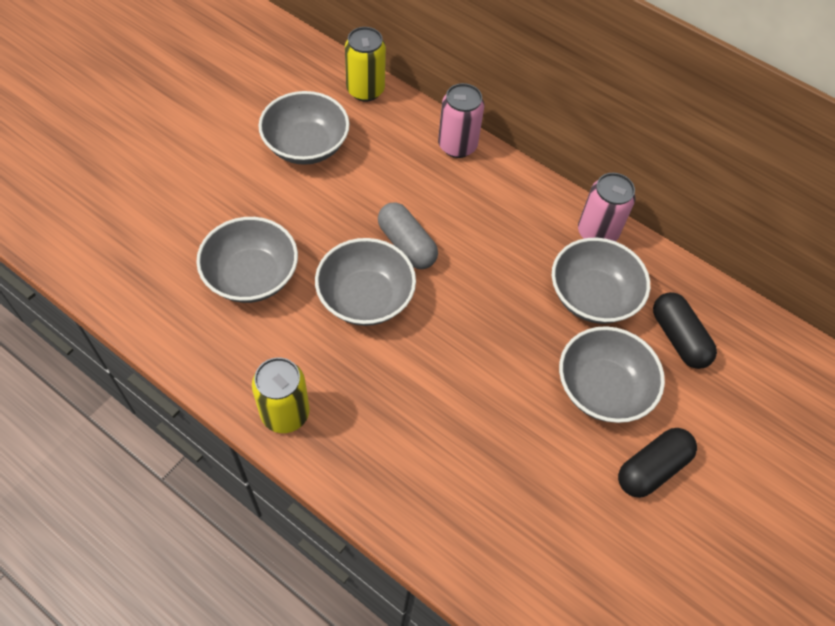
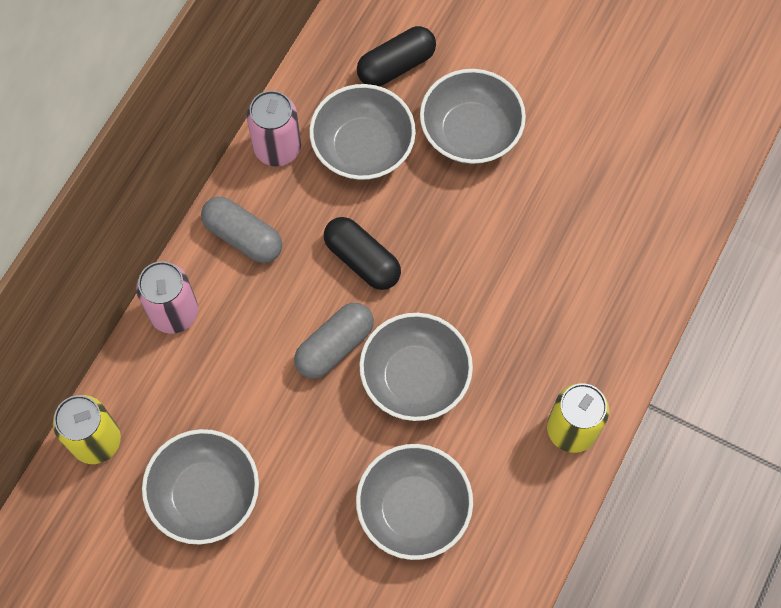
camera: 95 degrees left, 10 degrees up
(516, 197) = (243, 237): none -> grey capsule
(652, 468) = (544, 86): black capsule -> black capsule (362, 260)

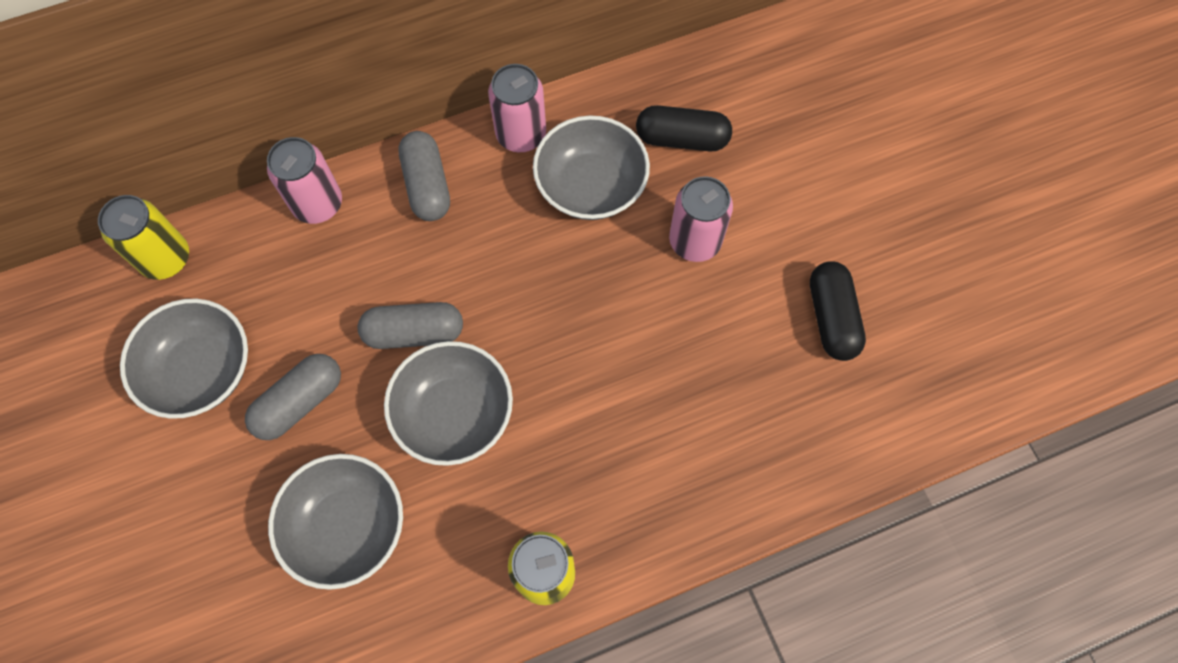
camera: 40 degrees right, 0 degrees up
(299, 457) = (299, 402): none -> grey capsule
(362, 260) = (503, 278): black capsule -> black capsule (832, 318)
(470, 132) = (695, 241): grey bowl -> pink can

